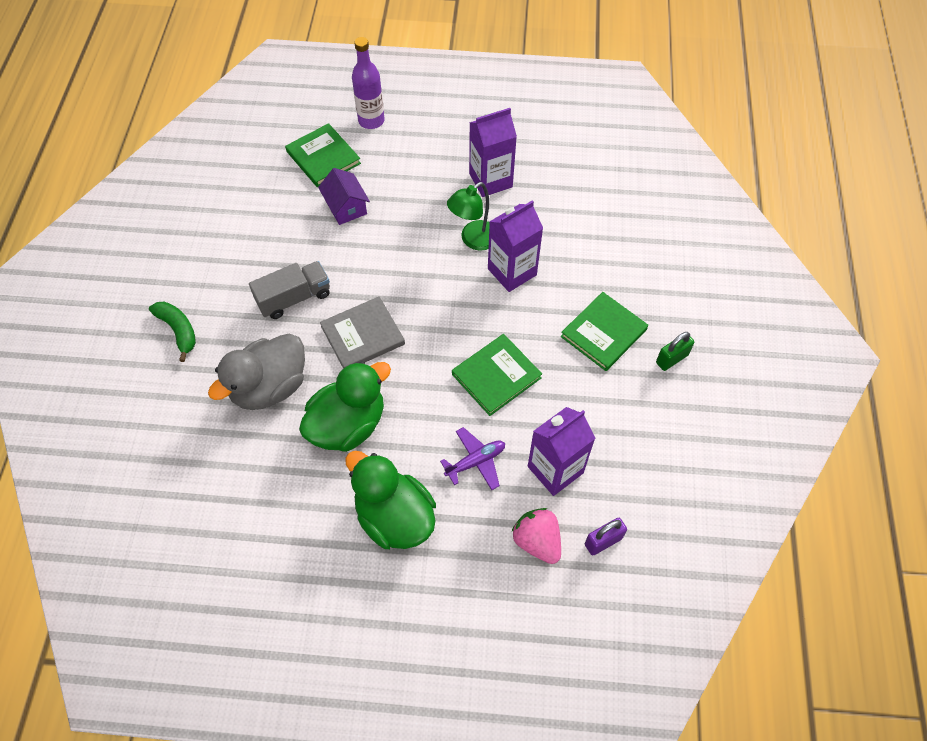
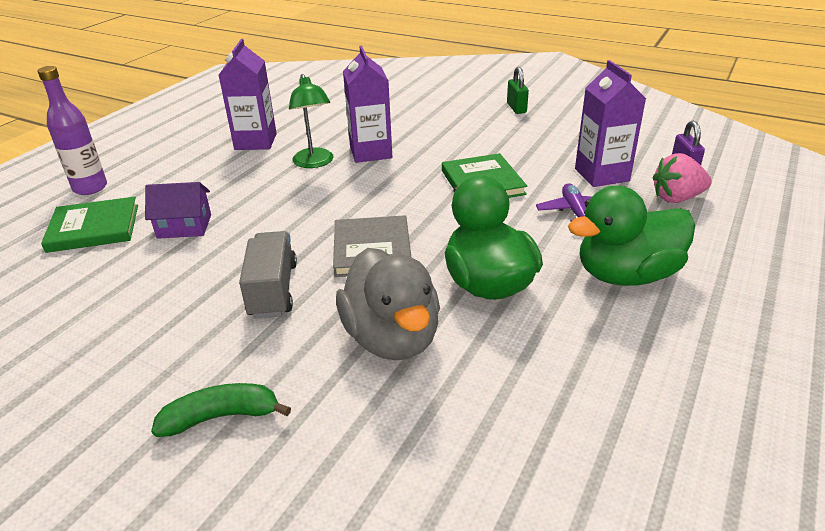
camera: 65 degrees left, 25 degrees down
(603, 333) = (471, 127): green book -> none

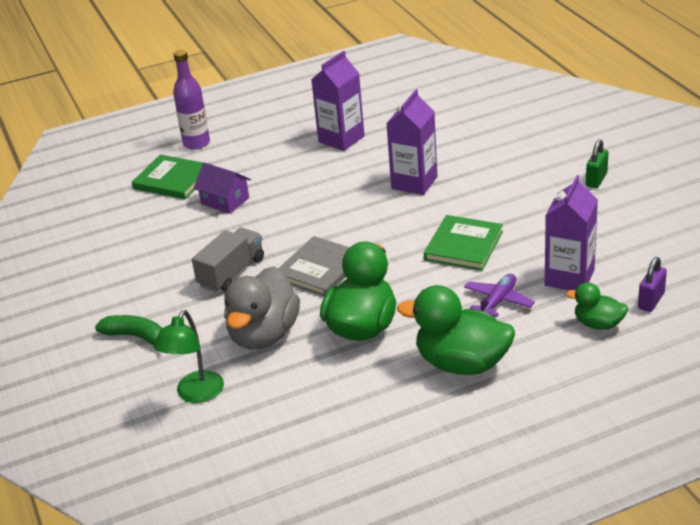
camera: 40 degrees right, 0 degrees up
(315, 163) = (362, 177): green lamp -> green lamp (196, 394)
(677, 198) = (598, 324): pink strawberry -> green duck

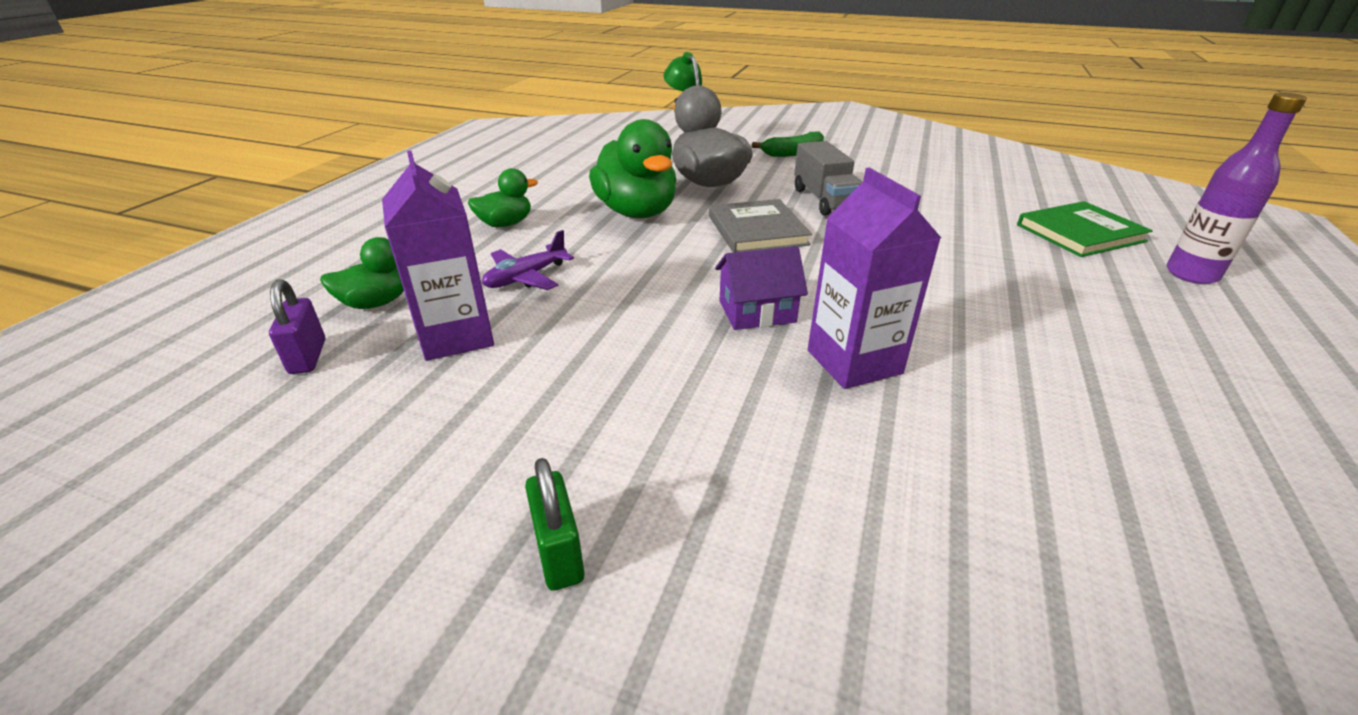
camera: 130 degrees right, 0 degrees up
(225, 201) = (983, 239): purple house -> purple house (757, 311)
(341, 139) = (1097, 376): purple carton -> none
(462, 364) = (505, 224): green duck -> green duck, size x0.54
(464, 246) = (646, 312): green book -> none
(498, 301) = (526, 277): purple plane -> purple plane turned 60 degrees clockwise

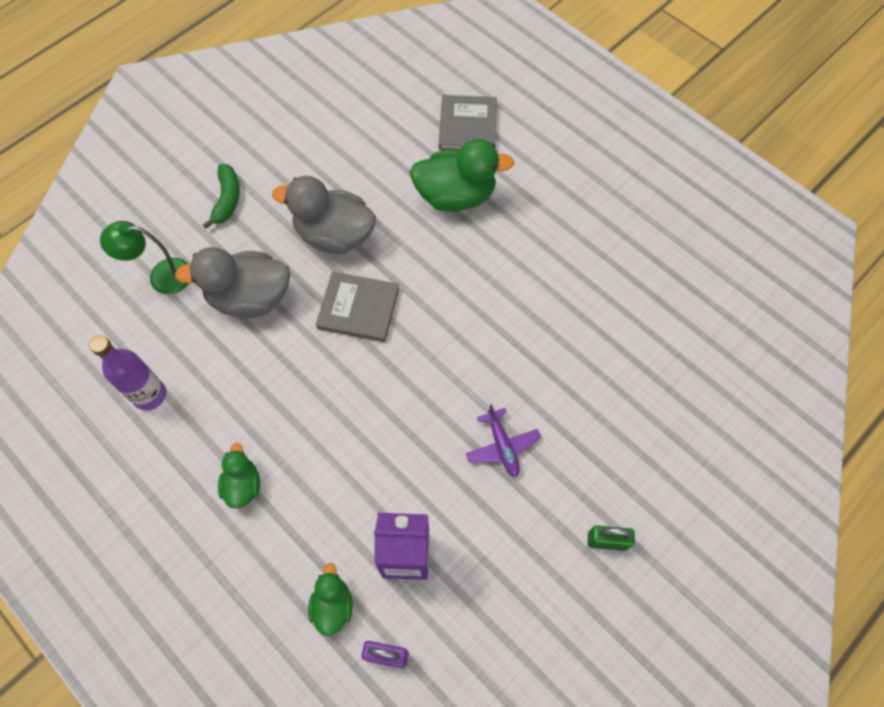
camera: 65 degrees left, 30 degrees up
(526, 277) = (347, 492): purple plane -> purple plane (502, 446)
(636, 212) = (278, 377): green duck -> green duck (456, 196)
(757, 311) = (464, 366): purple house -> none
(824, 200) = (334, 235): grey truck -> grey duck
(854, 362) = (535, 345): purple carton -> none
(1080, 233) = (468, 126): green book -> grey book
(1191, 274) = (538, 118): purple bottle -> purple bottle (150, 395)

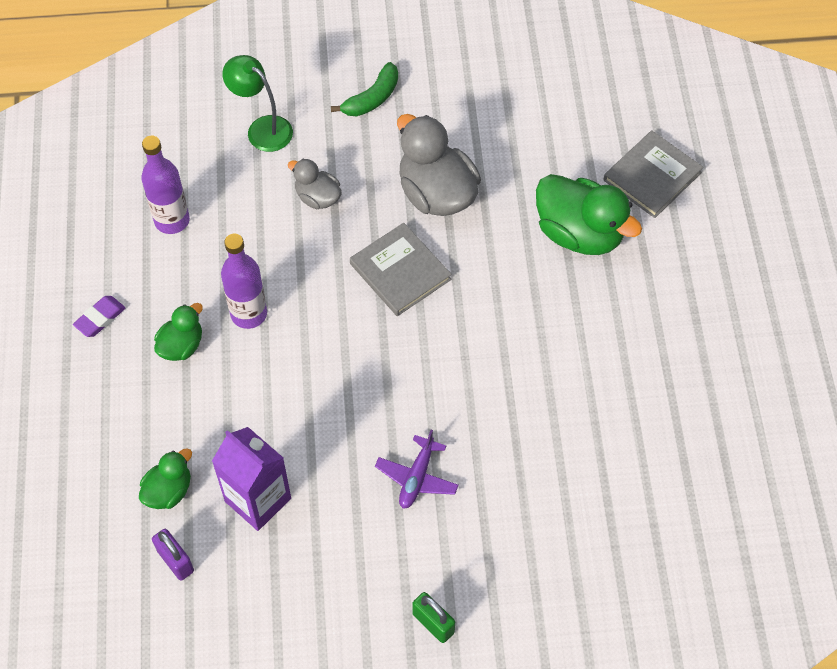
camera: 40 degrees right, 5 degrees down
(157, 514) = (100, 318): none -> purple eraser
(250, 298) = (317, 197): grey duck -> grey duck, size x0.54
(274, 421) = (249, 314): none -> purple bottle

